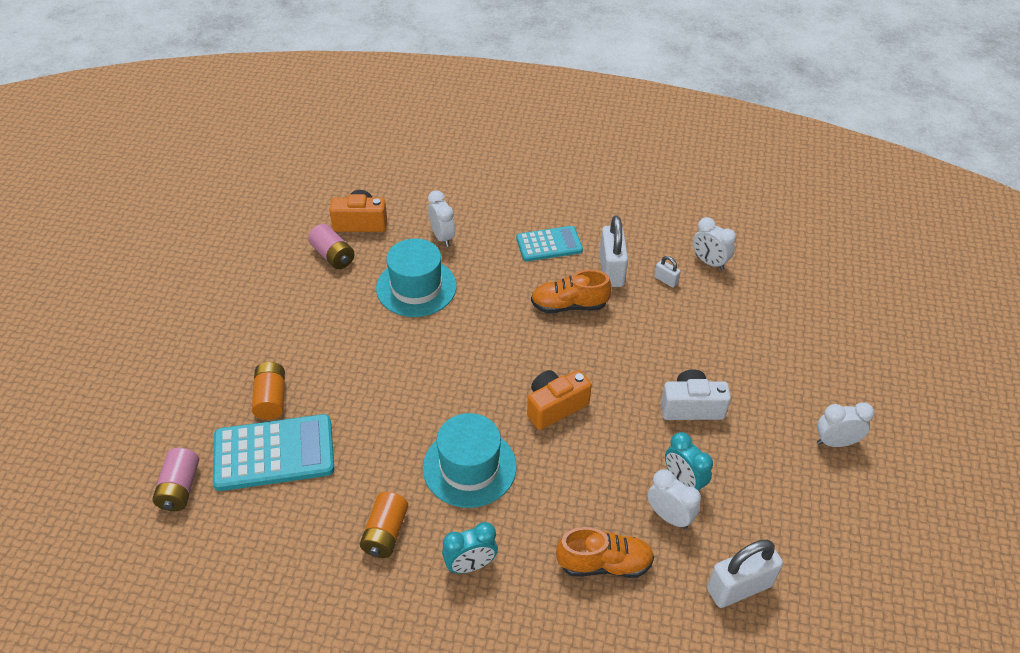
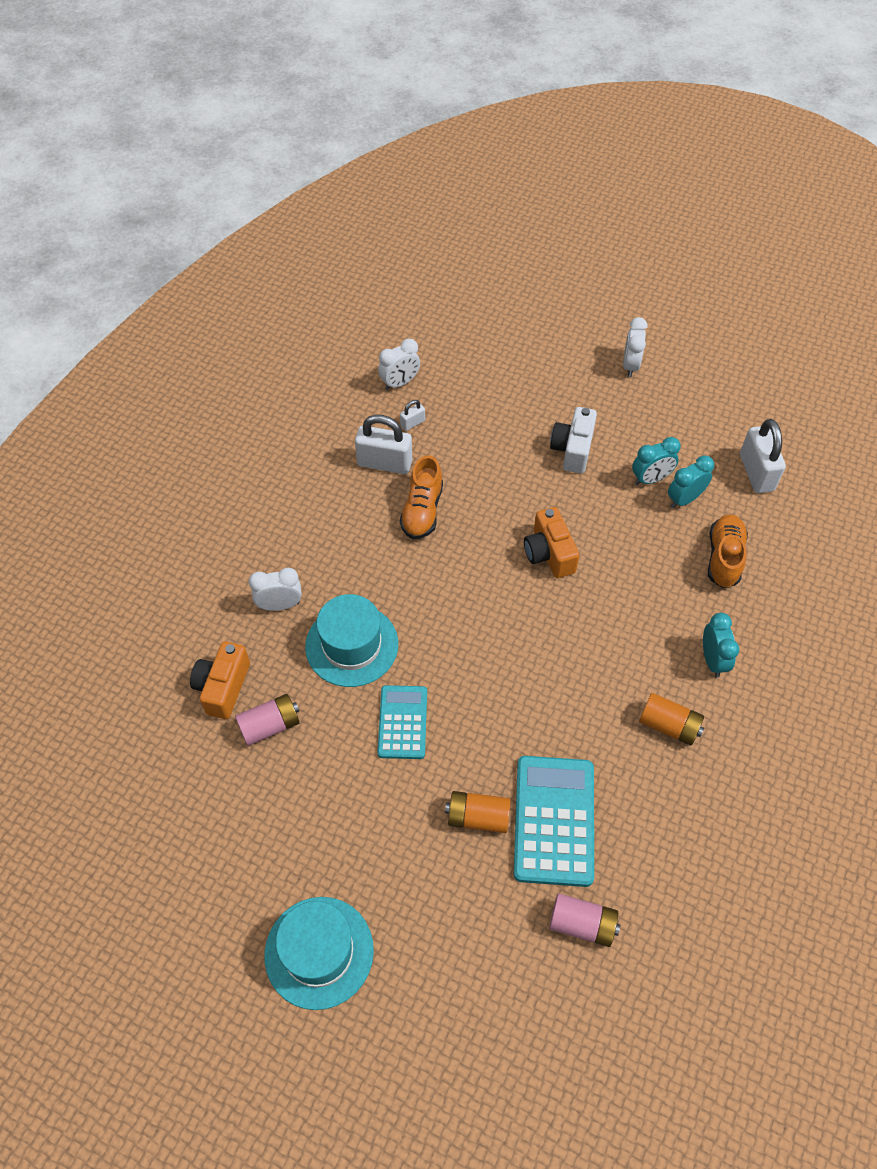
camera: 75 degrees left, 10 degrees up
(469, 467) = (605, 640): turquoise hat -> turquoise hat (319, 952)
(549, 244) = (328, 507): turquoise calculator -> turquoise calculator (403, 722)
(669, 516) = (684, 499): white clock -> turquoise clock

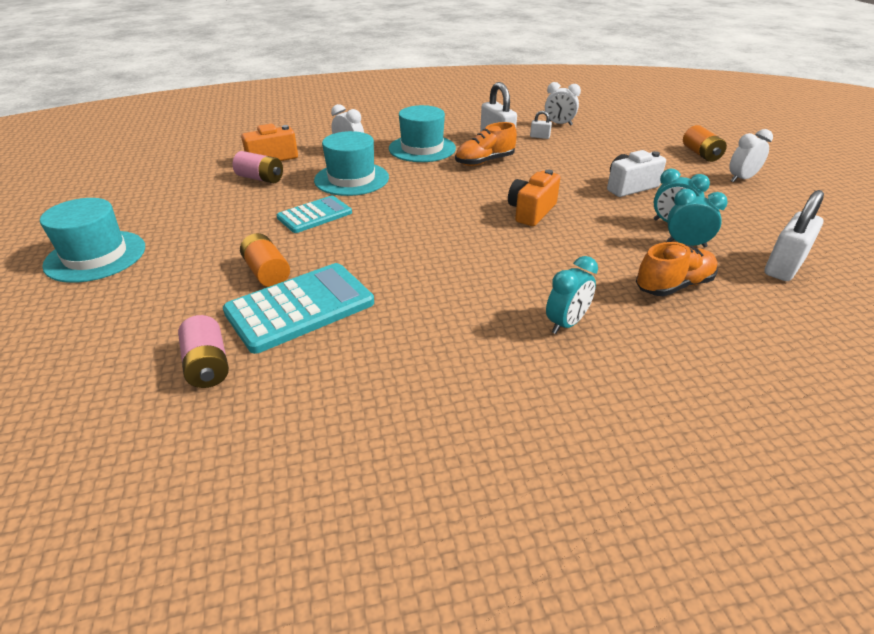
camera: 50 degrees right, 20 degrees down
(339, 538) = (422, 148): none -> turquoise hat
(669, 725) = (465, 328): orange battery -> orange battery (701, 154)

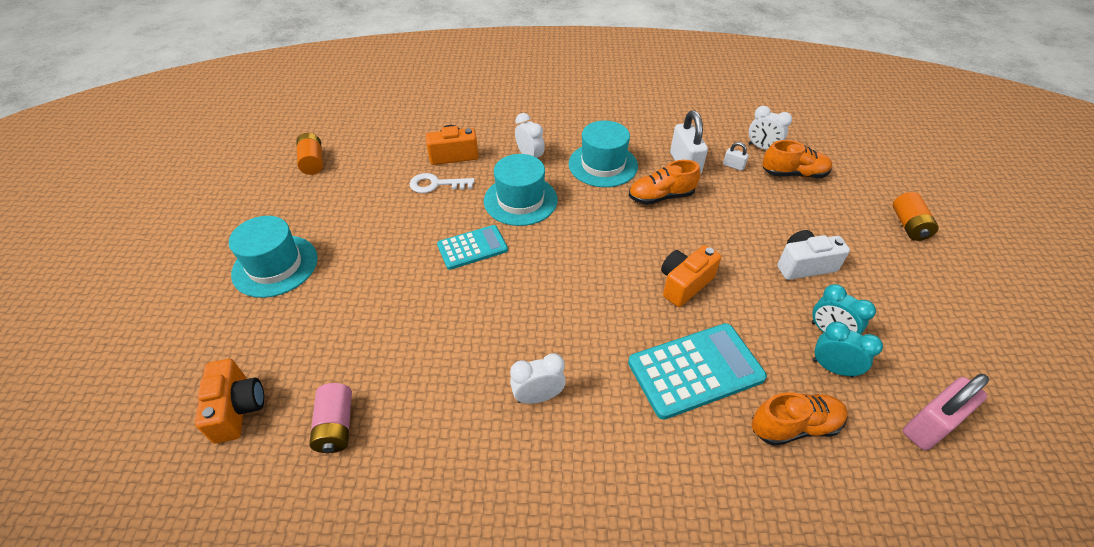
camera: 15 degrees right, 10 degrees up
(80, 373) = (238, 409): none -> orange camera
(260, 178) = (436, 184): pink battery -> white key
(267, 272) = (411, 319): orange battery -> orange battery (313, 162)
(300, 308) = (428, 372): turquoise calculator -> turquoise calculator (695, 370)
(566, 323) = (664, 453): turquoise clock -> none
(593, 136) = (793, 174): none -> orange shoe
(741, 179) = (940, 276): white clock -> white clock (538, 396)
(783, 266) = (930, 425): white padlock -> pink padlock

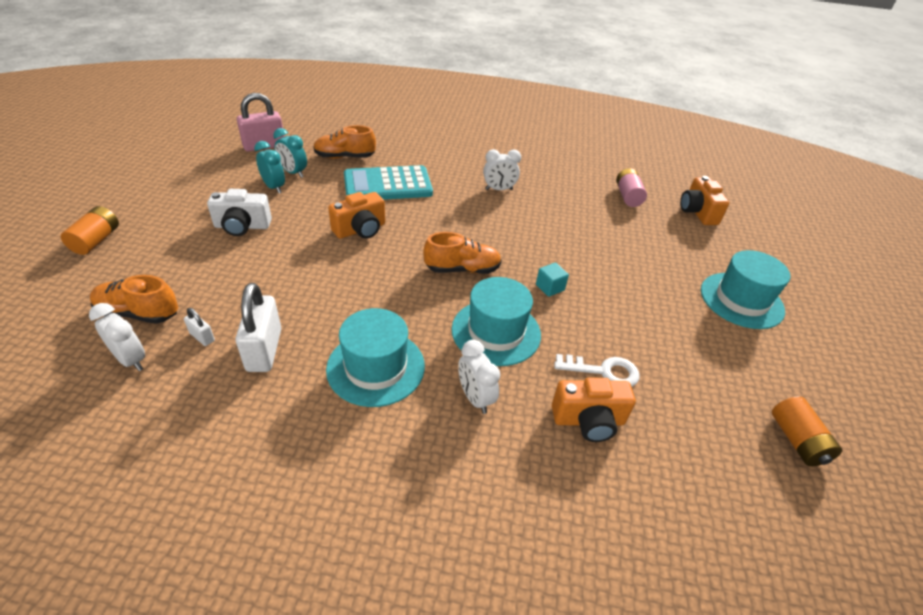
camera: 175 degrees left, 5 degrees down
(472, 248) = (550, 287): turquoise calculator -> turquoise cube
(661, 197) = (327, 310): orange shoe -> orange shoe (462, 269)

